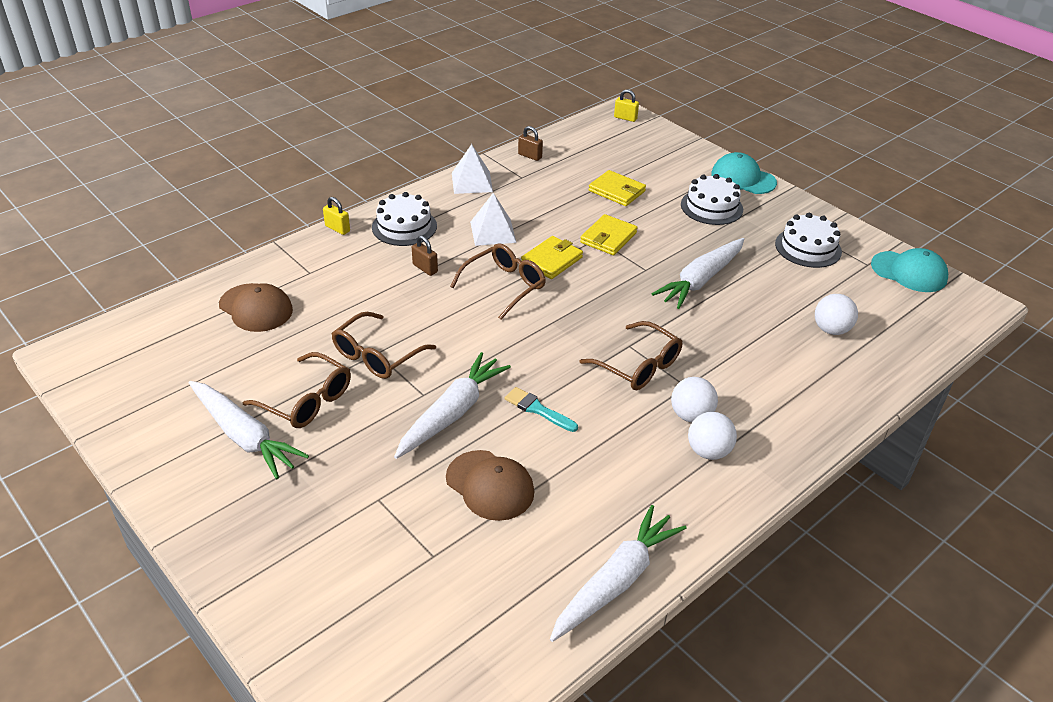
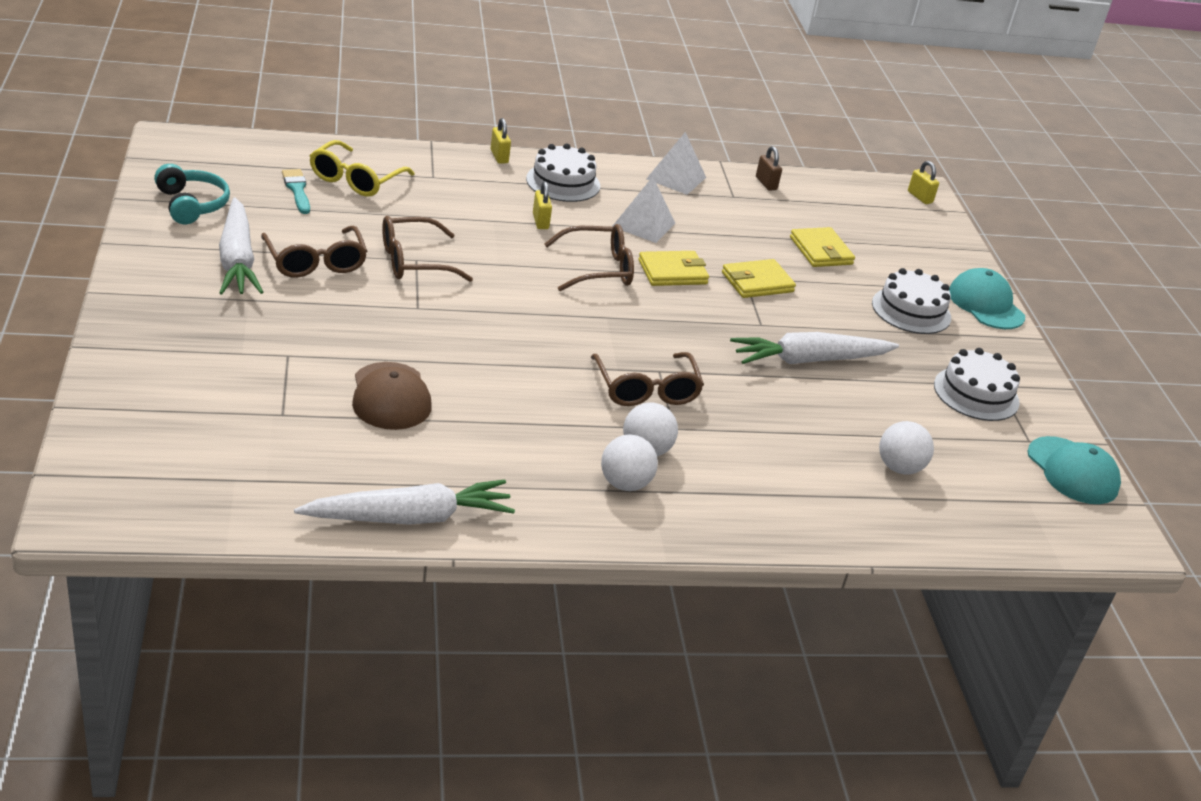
camera: 30 degrees right, 5 degrees down
(150, 407) = (192, 205): none -> turquoise headphones
(256, 308) = (355, 180): brown cap -> yellow glasses
(425, 268) = (540, 221): brown padlock -> yellow padlock
(452, 413) = (425, 333): white carrot -> none
(538, 409) = (505, 370): turquoise brush -> turquoise brush (297, 190)

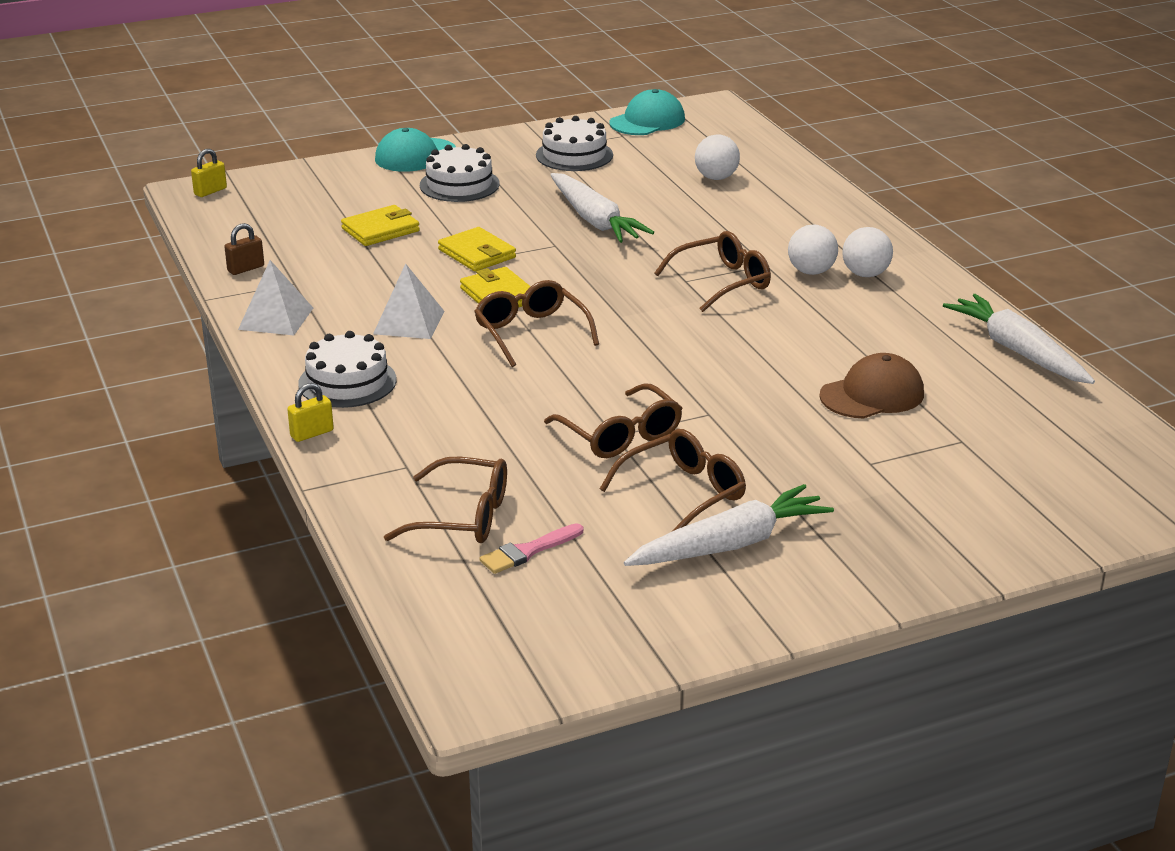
camera: 100 degrees left, 5 degrees down
(192, 205) = (638, 617): turquoise headphones -> none
(297, 190) = (528, 551): turquoise brush -> pink brush
(355, 180) = (463, 517): yellow glasses -> brown glasses
(540, 221) = (457, 380): yellow padlock -> none

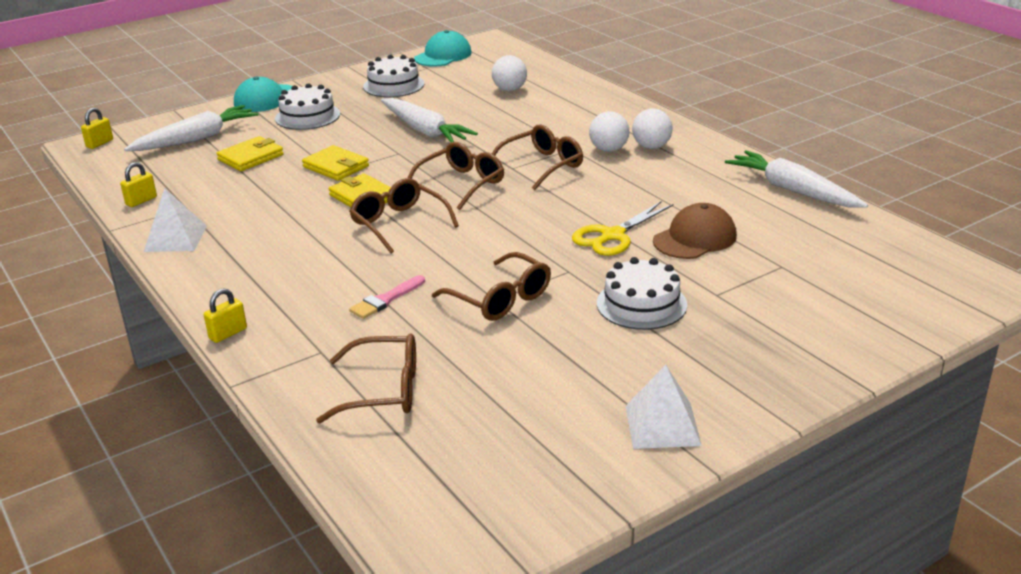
camera: 10 degrees left, 0 degrees up
(246, 269) = (141, 201): brown padlock -> yellow padlock
(347, 382) = (250, 284): white cake -> white cake (641, 304)
(409, 322) = (292, 228): white pyramid -> white pyramid (662, 425)
(528, 551) = (451, 414): pink brush -> pink brush (385, 300)
(684, 493) = (571, 342): brown glasses -> brown glasses (462, 184)
(730, 544) = (627, 382): white carrot -> white carrot (196, 139)
(776, 379) = (613, 236): none -> yellow scissors

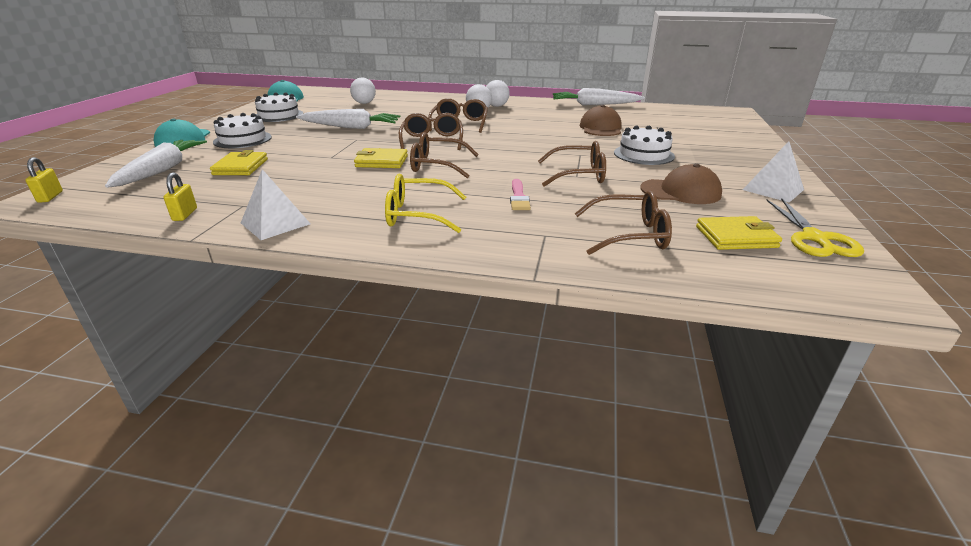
camera: 45 degrees left, 0 degrees up
(228, 333) = (457, 254): yellow padlock -> none
(274, 278) = (417, 215): none -> yellow glasses
(336, 167) = (325, 154): yellow wallet -> yellow wallet (736, 237)
(384, 390) = (630, 235): brown glasses -> brown glasses turned 45 degrees clockwise
(550, 372) = (680, 191): none -> brown cap
(613, 236) = (564, 137): yellow scissors -> yellow scissors (814, 238)

